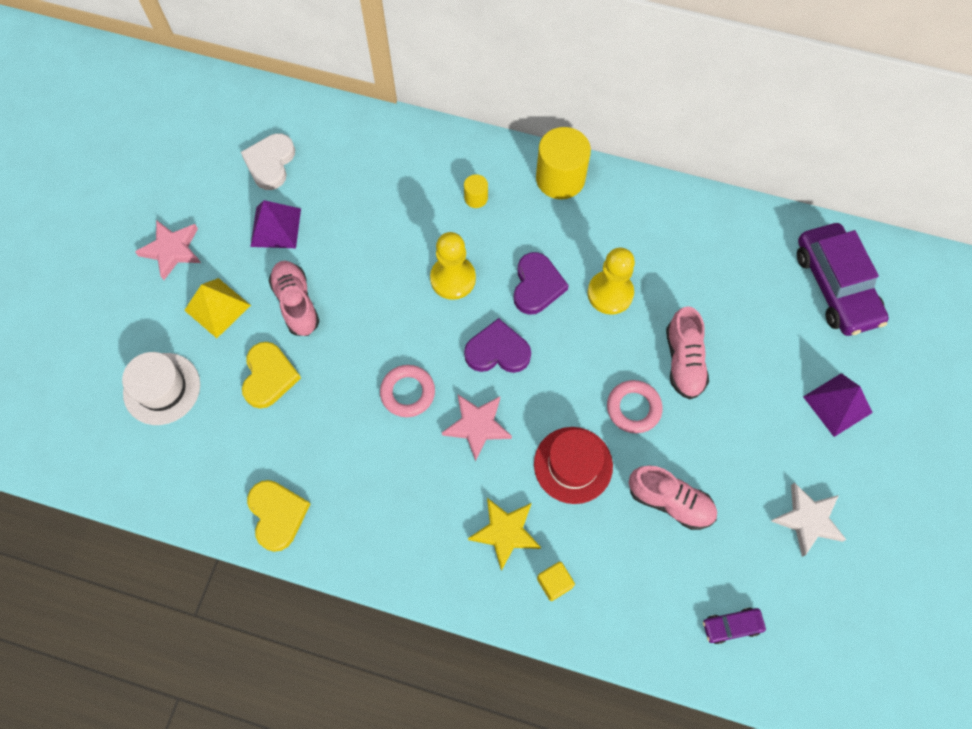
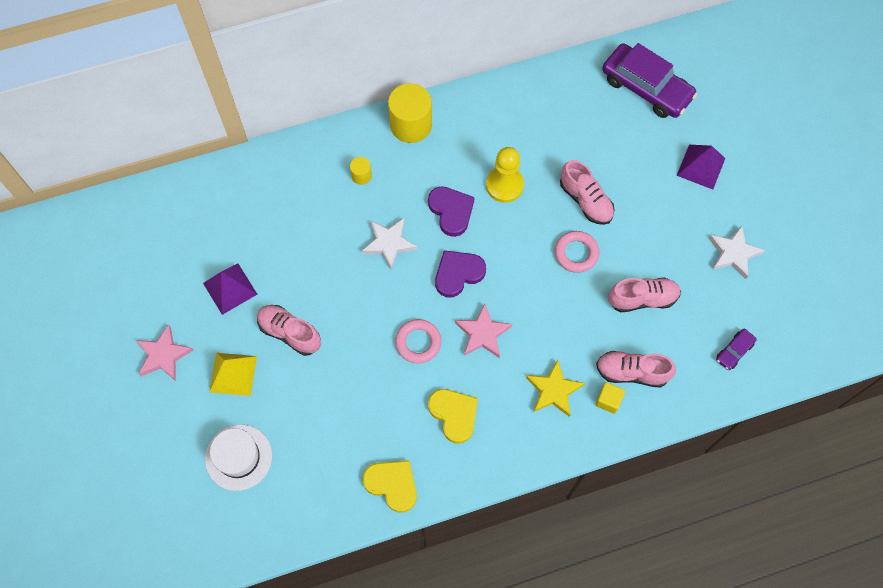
camera: 35 degrees left, 0 degrees up
(269, 376) = (311, 397): yellow heart -> yellow heart (454, 415)
(270, 163) = (187, 244): white heart -> none
(453, 279) = (389, 243): yellow pawn -> white star
(573, 465) = (564, 317): red hat -> none
(601, 571) = (632, 372): none -> pink shoe

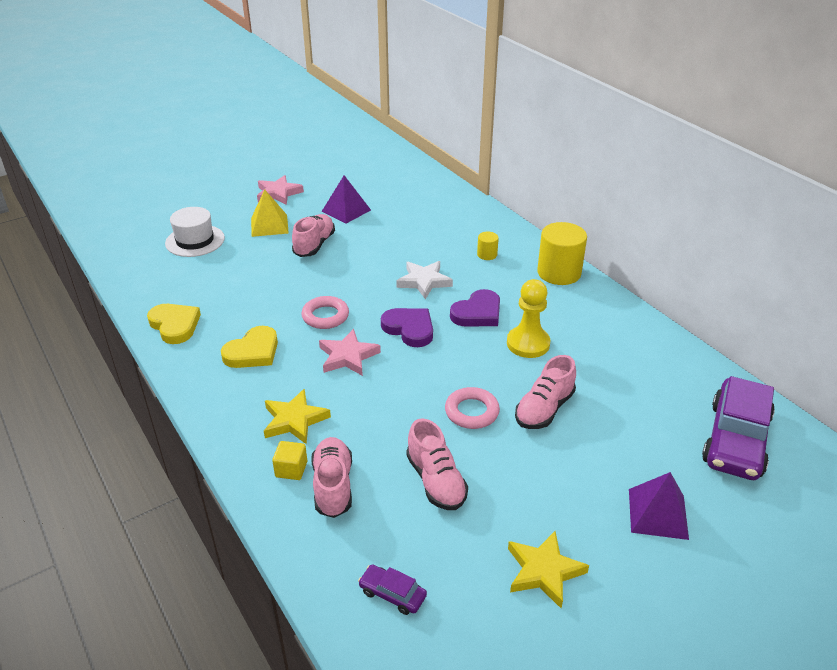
camera: 75 degrees right, 30 degrees down
(392, 485) = (175, 325): yellow heart -> yellow heart turned 60 degrees counterclockwise
(733, 253) = (543, 571): white star -> yellow star

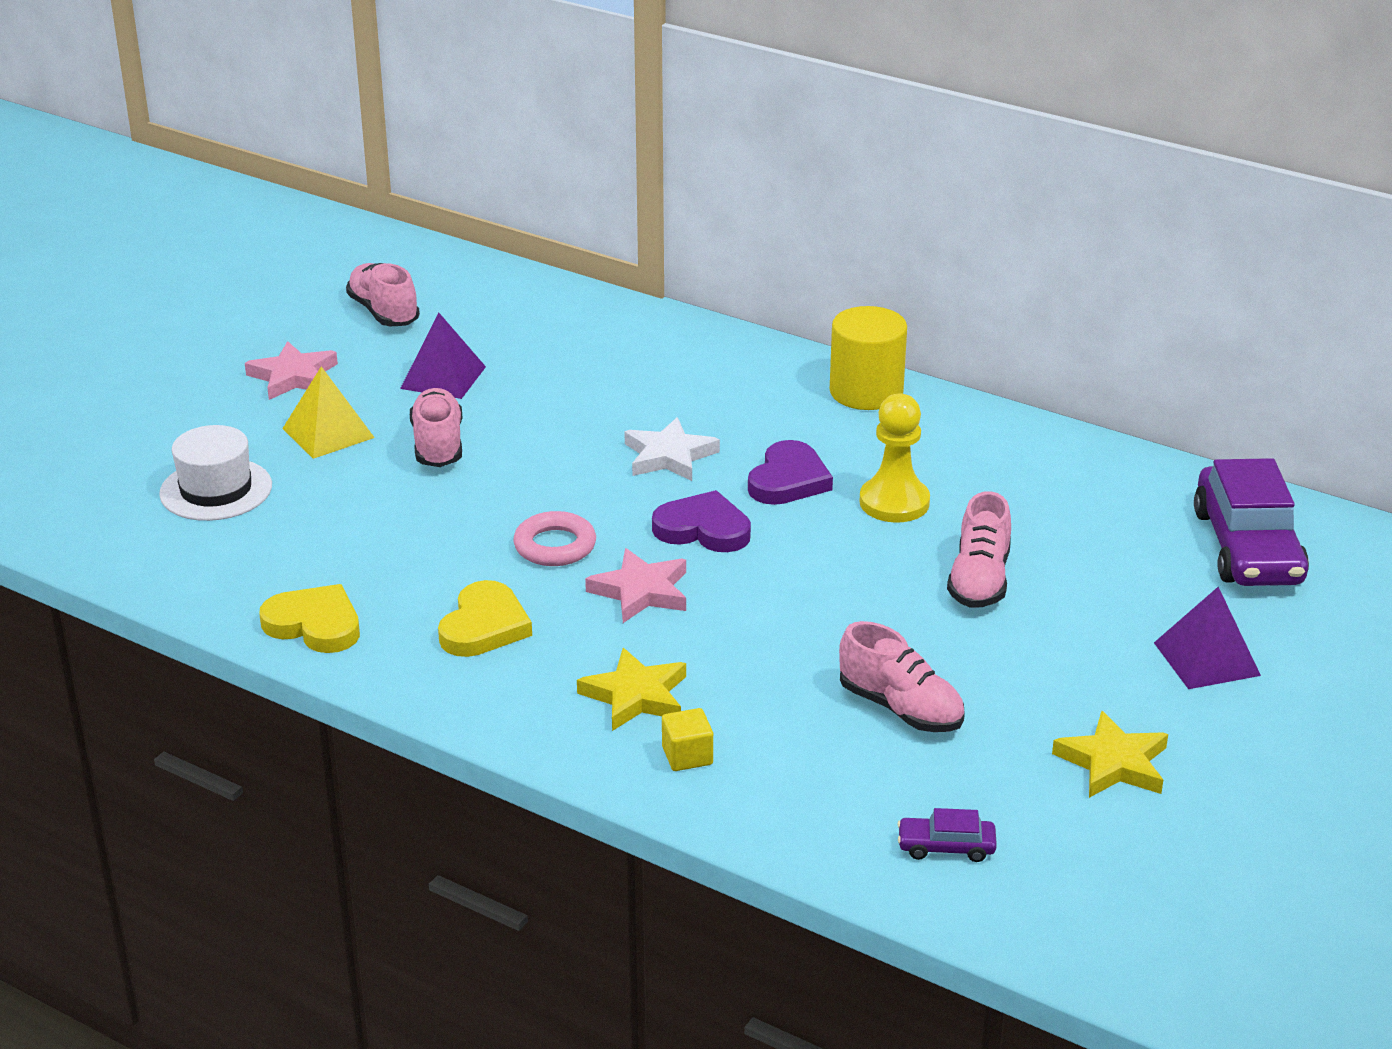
camera: 25 degrees left, 5 degrees down
(333, 486) = (764, 757): pink shoe -> pink shoe (384, 312)
(471, 412) = (883, 612): pink ring -> none
(487, 254) = (736, 392): yellow cylinder -> none

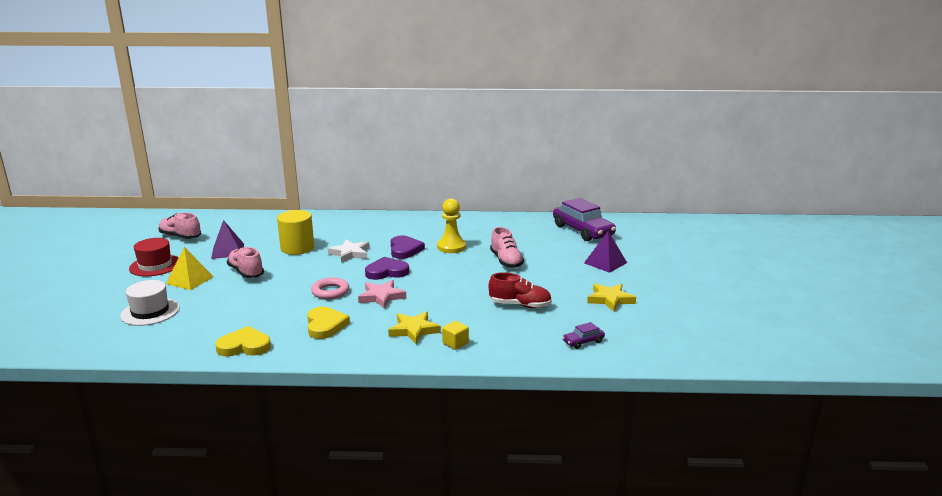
camera: 30 degrees left, 10 degrees down
(293, 376) = (155, 265): pink star -> red hat
(866, 392) = (407, 219): yellow cylinder -> yellow cylinder (297, 248)
(900, 708) = (520, 305): pink shoe -> red shoe

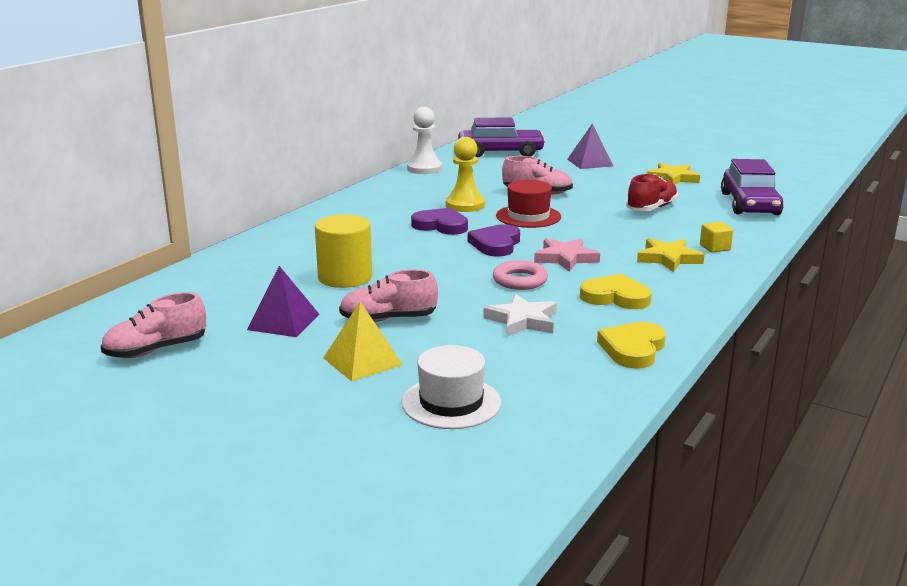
camera: 60 degrees left, 0 degrees up
(155, 265) = (259, 383): red hat -> red hat (528, 216)
(350, 253) = (411, 252): white star -> white star (522, 320)
(511, 219) = (424, 168): none -> white pawn
(583, 341) = (750, 204): purple car -> purple car, size x2.25

